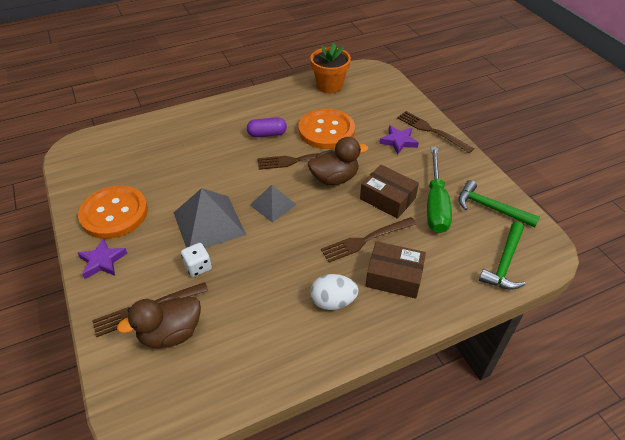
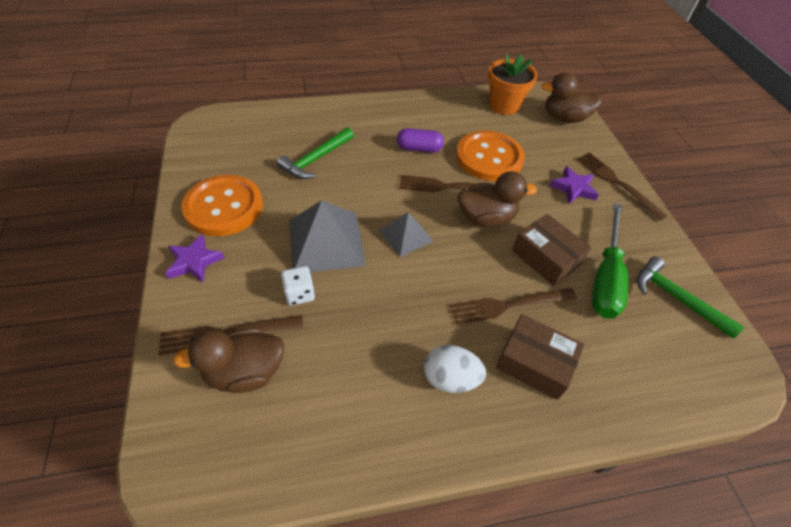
camera: 10 degrees right, 5 degrees up
(381, 87) = (564, 118): none -> brown duck
(504, 263) = (683, 378): green hammer -> green hammer (315, 159)

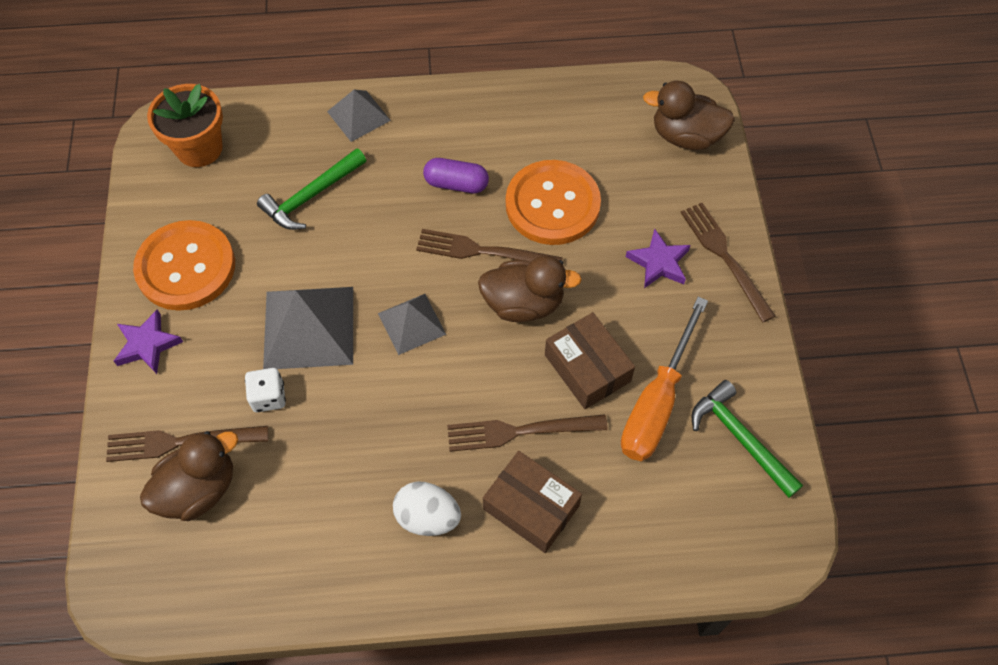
camera: 10 degrees right, 10 degrees up
(245, 372) = (199, 489): brown duck -> brown duck turned 150 degrees clockwise
(343, 113) = (358, 115): none -> grey pyramid
(504, 105) = (599, 109): orange flower pot -> orange flower pot (199, 148)
(605, 277) = (656, 402): green screwdriver -> orange screwdriver

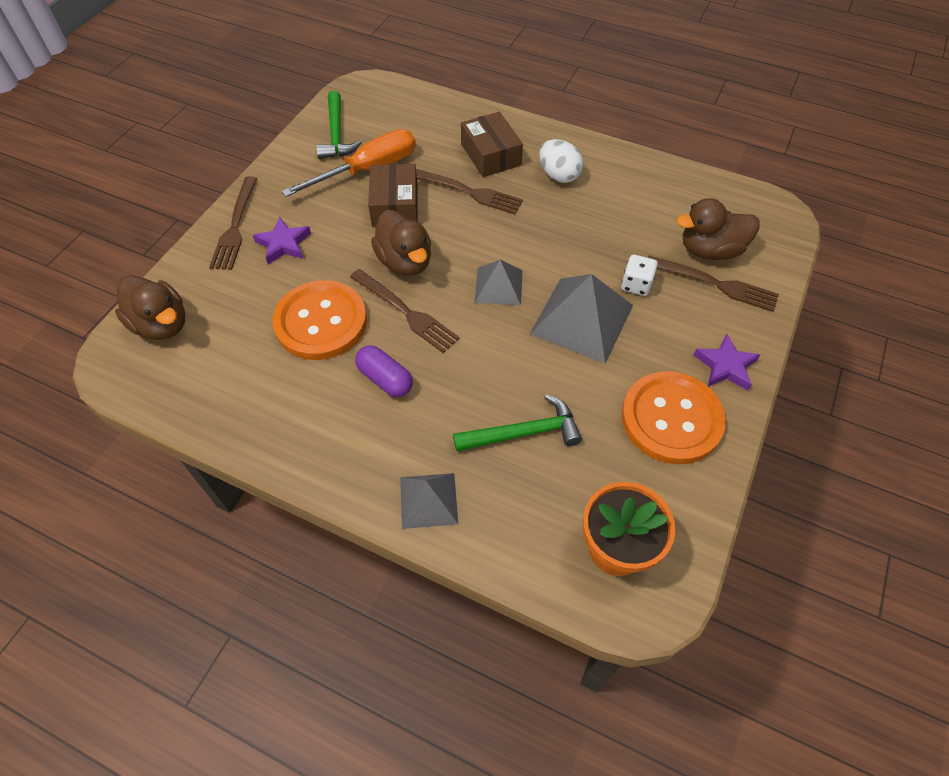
camera: 150 degrees left, 5 degrees down
(523, 303) = (405, 262): brown duck -> brown duck turned 150 degrees counterclockwise

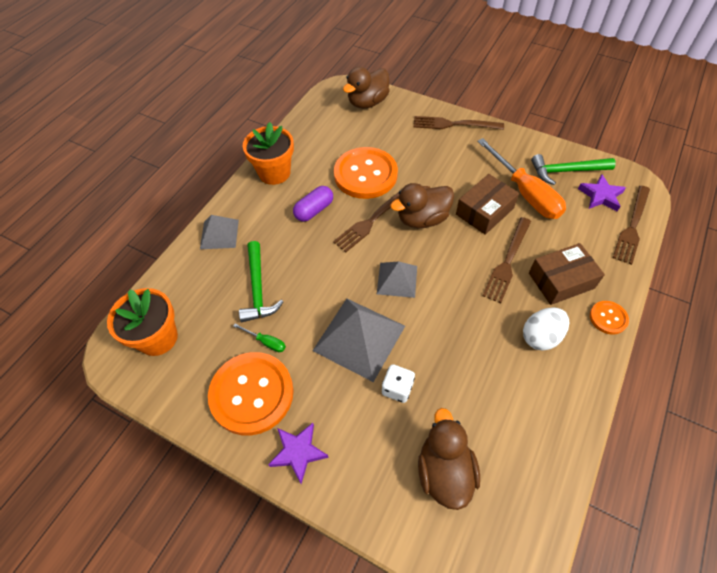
camera: 95 degrees right, 0 degrees up
(283, 244) = (438, 150): purple star -> purple star (600, 196)
(304, 439) = (274, 173): none -> orange flower pot
(395, 205) = (484, 211): brown box -> brown box turned 45 degrees counterclockwise
(532, 129) = (608, 318): none -> orange button
(601, 413) = (266, 342): none -> green screwdriver
(716, 284) = (397, 467): brown fork -> brown fork (632, 227)

